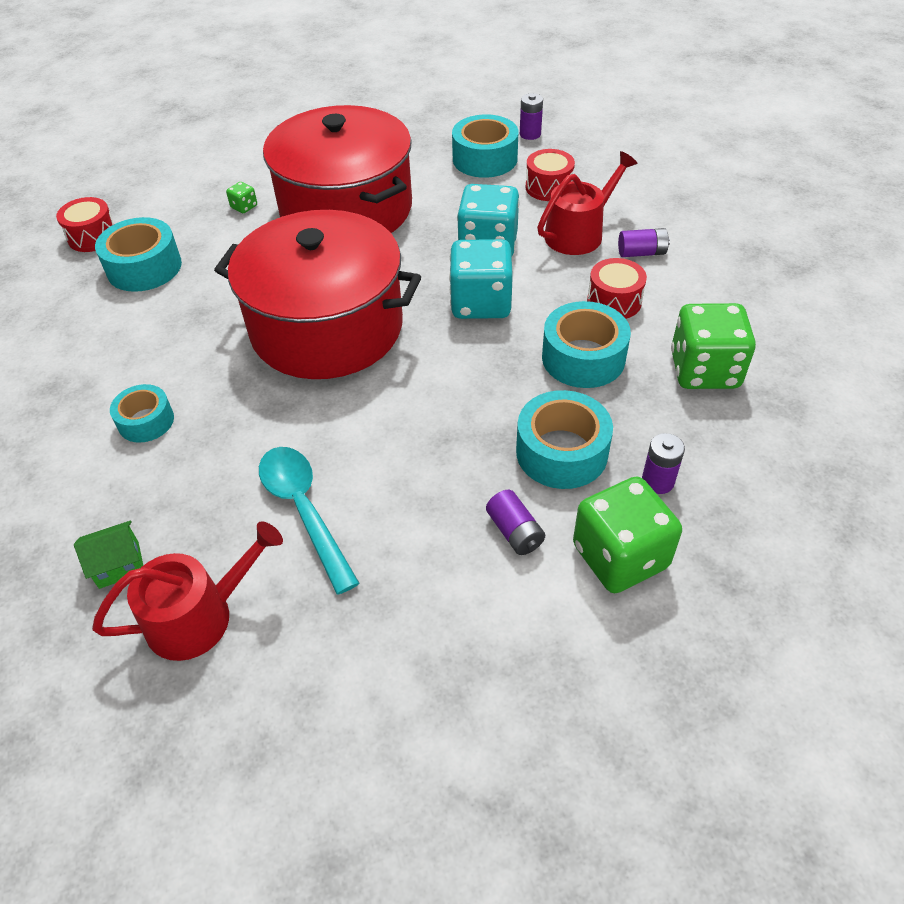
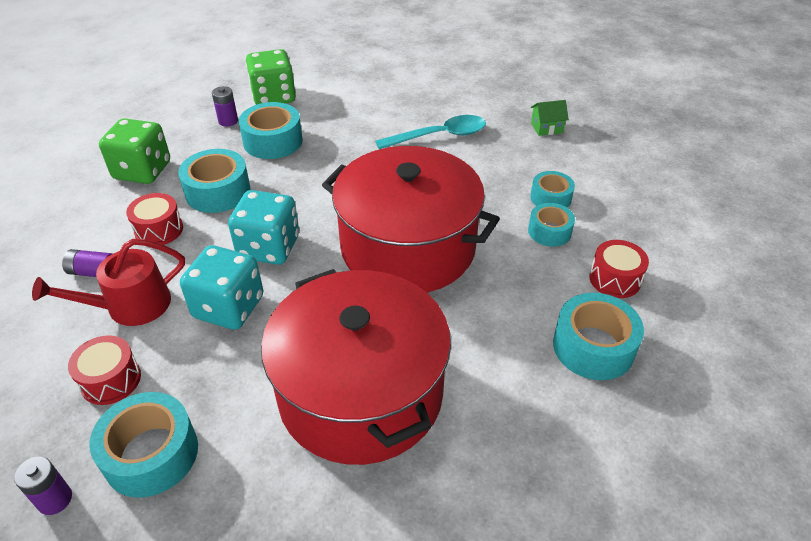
camera: 170 degrees left, 5 degrees down
(93, 237) = (672, 408): red drum -> red drum (614, 279)
(159, 373) = (549, 231): none -> turquoise tape
(200, 616) = (497, 104): red watering can -> none
(244, 207) = (488, 424): green dice -> none
(304, 510) = (439, 136): turquoise spoon -> turquoise spoon turned 90 degrees counterclockwise
(515, 532) = (322, 112): purple battery -> none

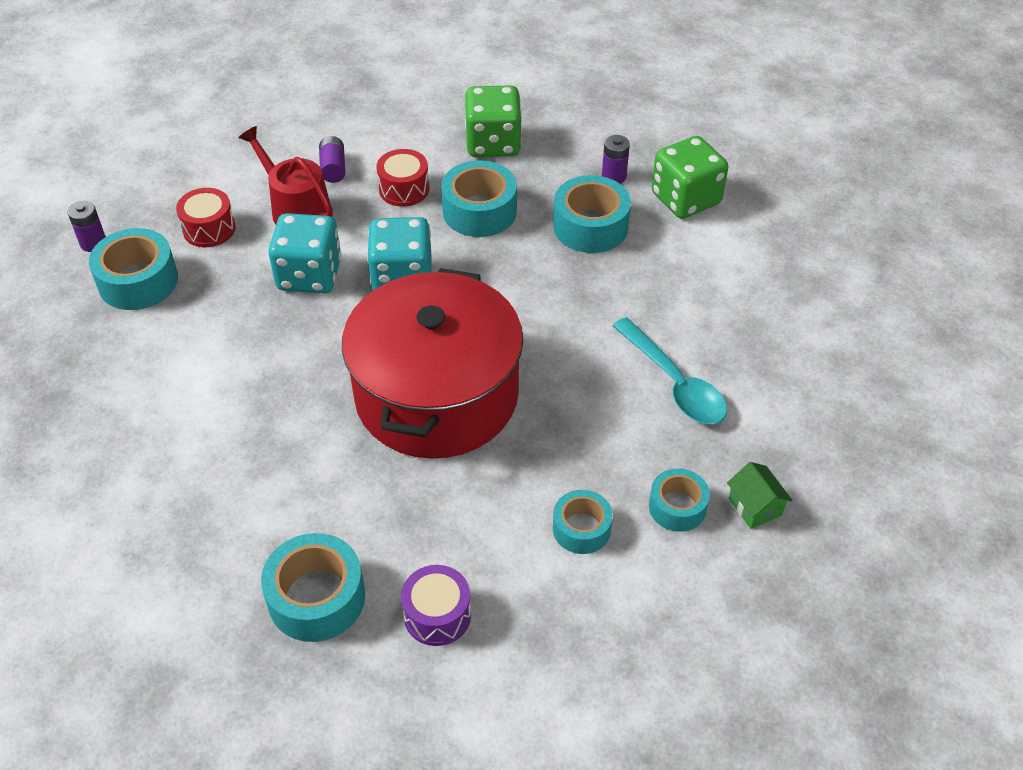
camera: 75 degrees right, 5 degrees up
(361, 393) = (220, 402): red pot -> none
(549, 231) = (510, 534): turquoise tape -> turquoise tape (677, 507)
(614, 279) = (437, 615): red drum -> purple drum

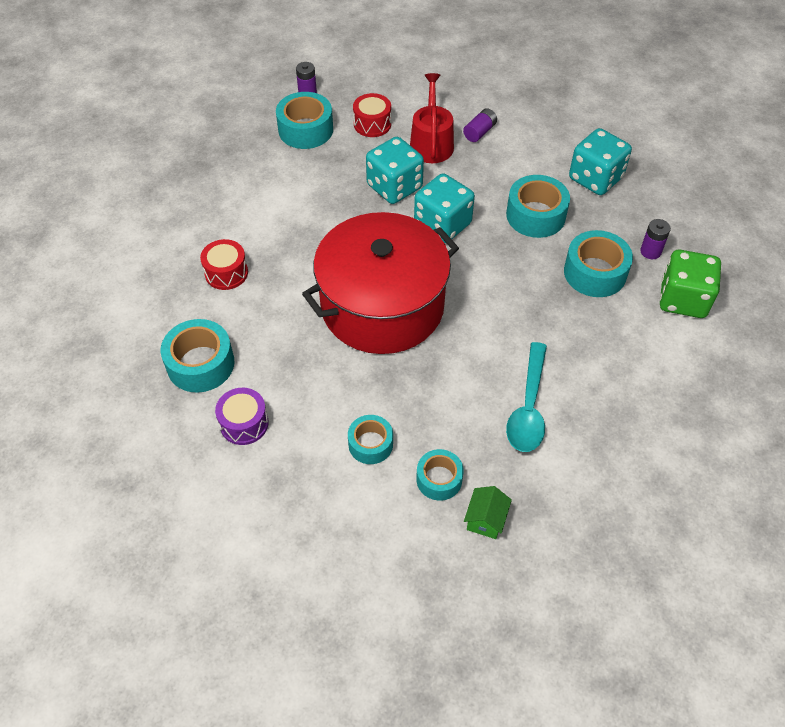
camera: 45 degrees right, 5 degrees up
(404, 189) = (506, 172): red drum -> red drum (226, 273)
(493, 143) = (595, 178): green dice -> turquoise dice

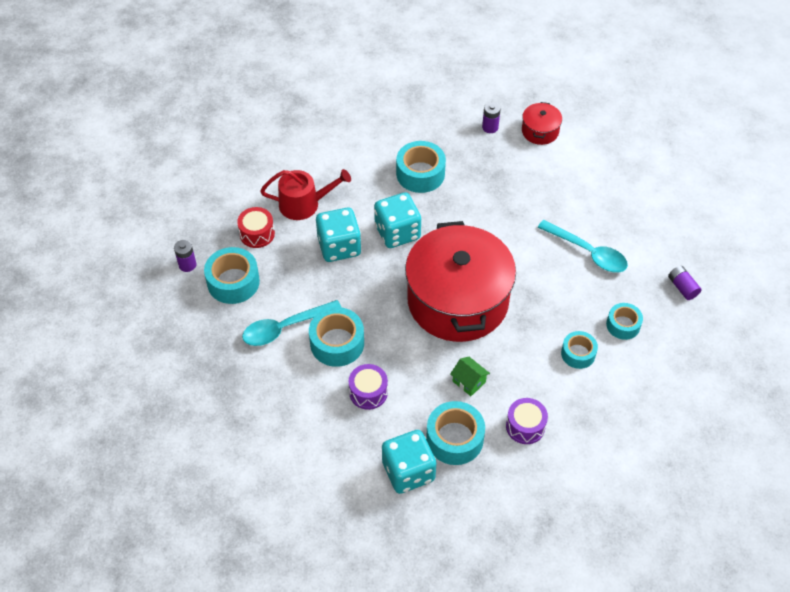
camera: 65 degrees left, 0 degrees up
(226, 273) = (368, 392): red drum -> purple drum
(272, 184) = (285, 328): none -> turquoise spoon
(431, 143) = (304, 204): red watering can -> red watering can turned 150 degrees clockwise
(479, 132) = (312, 169): purple battery -> purple battery (682, 287)
(485, 519) = (663, 312): green house -> green house (469, 381)
(595, 178) = (404, 124): turquoise dice -> turquoise dice (408, 471)
(595, 273) = (492, 165): turquoise tape -> turquoise tape (337, 343)
(683, 299) = (540, 131): green dice -> red pot

